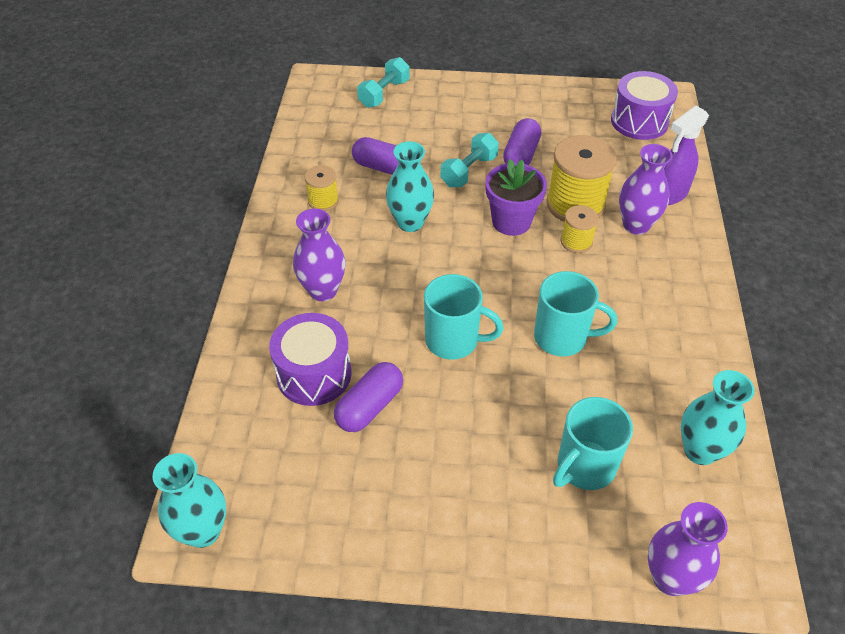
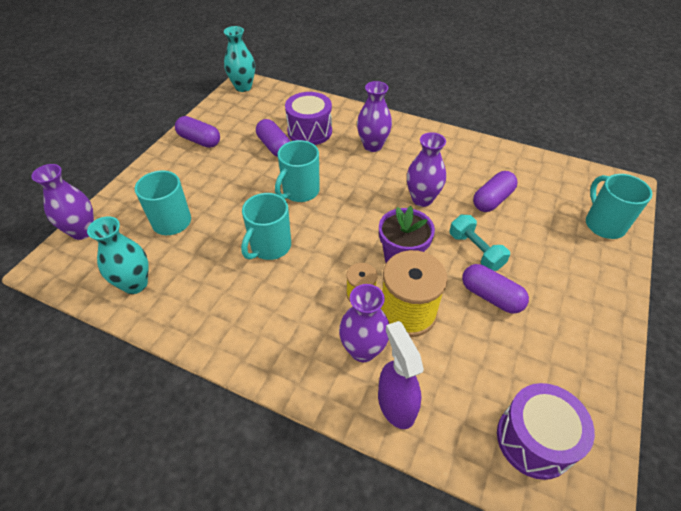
camera: 110 degrees right, 0 degrees up
(323, 201) = (461, 161): yellow spool -> none
(384, 93) = (603, 224): turquoise dumbbell -> turquoise mug
(395, 524) = (199, 140): none -> purple capsule
(410, 222) = (422, 199): turquoise vase -> purple vase

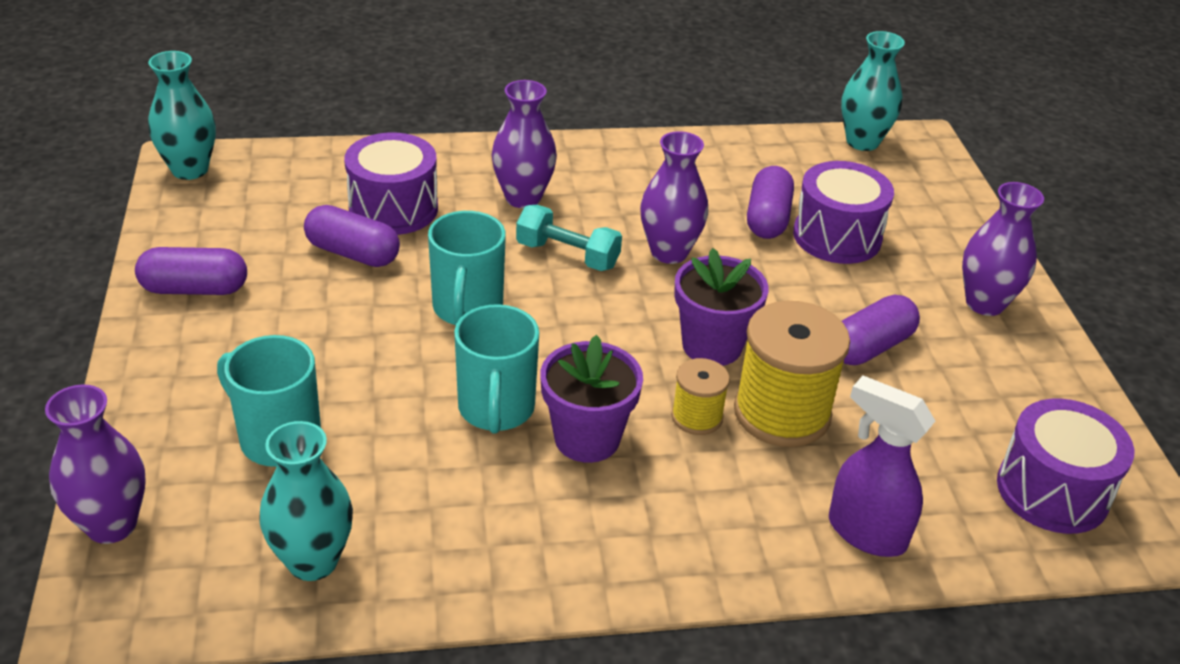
camera: 35 degrees left, 10 degrees down
(297, 280) = (587, 438): none -> purple flower pot
(363, 350) = (765, 488): purple vase -> purple vase (985, 303)
(475, 251) = (802, 296): turquoise dumbbell -> turquoise dumbbell (567, 255)
(491, 296) = (870, 347): purple capsule -> purple capsule turned 45 degrees counterclockwise
(525, 224) = (837, 236): none -> purple drum
(587, 175) = (862, 142): none -> turquoise vase
(603, 224) = (931, 201): turquoise mug -> none

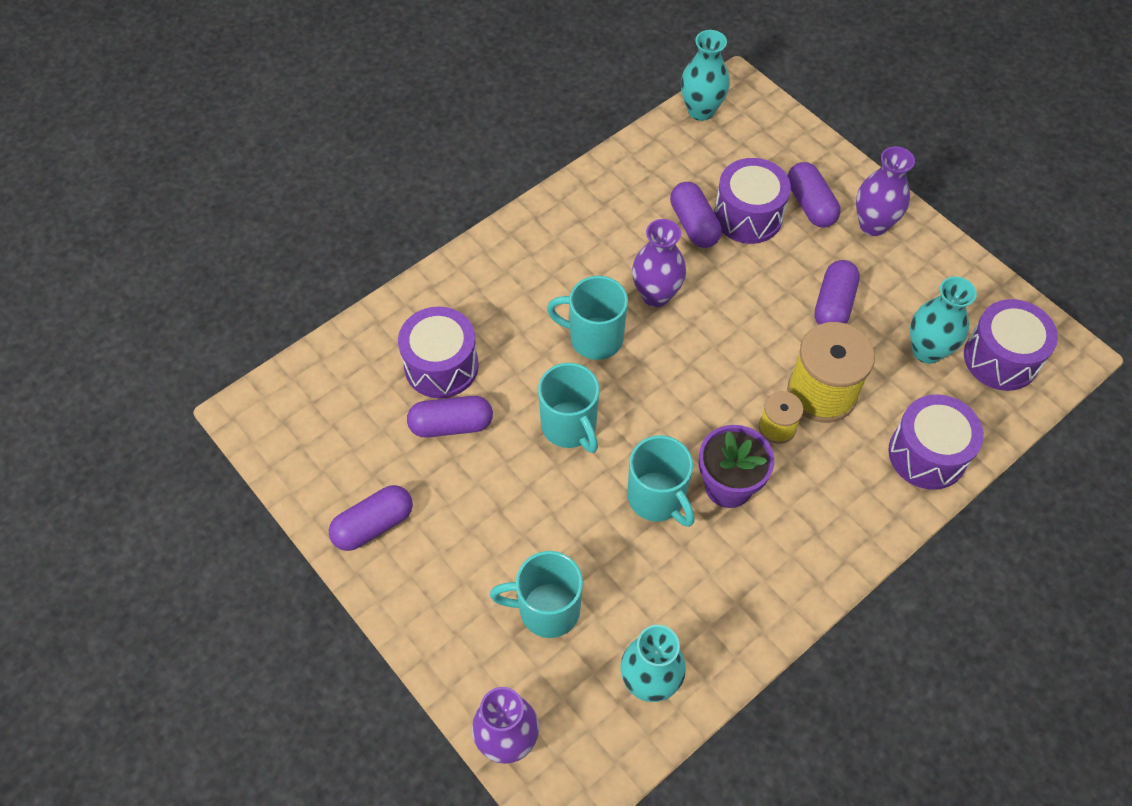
camera: 30 degrees left, 20 degrees up
(190, 170) = (258, 418): turquoise vase -> turquoise vase (927, 351)
(523, 198) = (521, 301): purple vase -> none
(567, 255) = (594, 338): turquoise dumbbell -> turquoise mug
(712, 346) = (743, 362): purple flower pot -> none
(865, 532) = (927, 454): purple spray bottle -> purple drum
(920, 257) = (810, 205): none -> purple capsule

